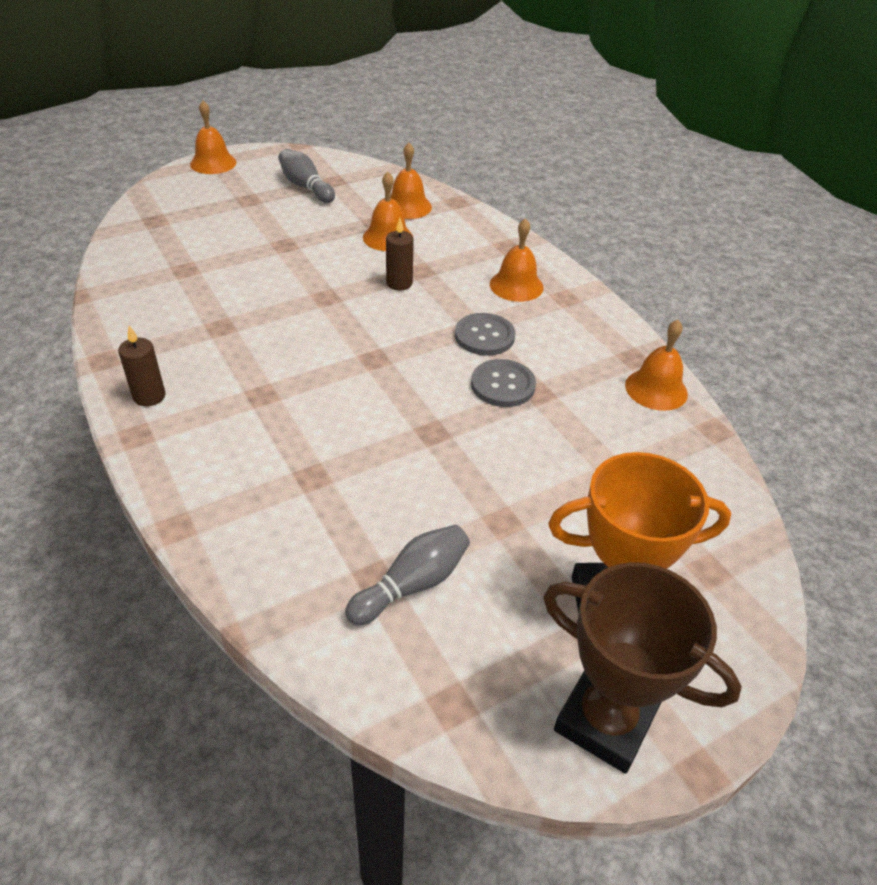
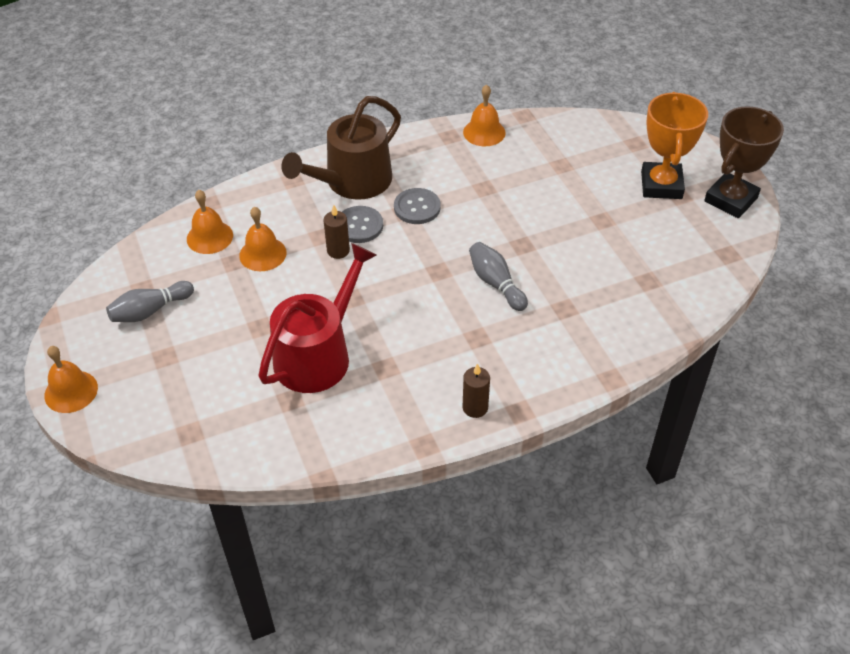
camera: 80 degrees left, 5 degrees up
(243, 281) = (318, 354): none -> red watering can
(412, 584) = (652, 264): grey bowling pin -> grey bowling pin (496, 283)
(503, 385) = (475, 204): grey button -> grey button (359, 226)
(516, 285) = (352, 182): orange bell -> brown watering can

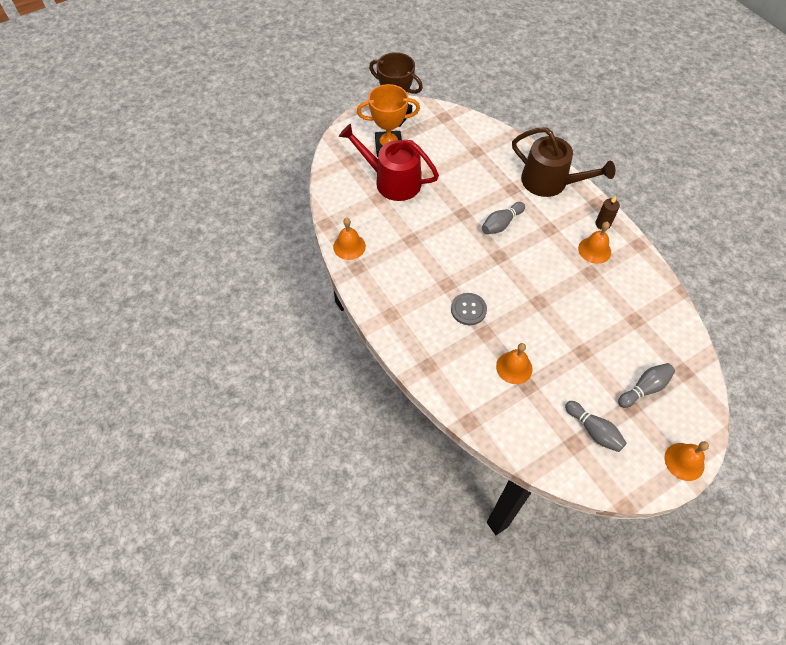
camera: 100 degrees left, 10 degrees up
(183, 379) = (644, 388): none -> grey bowling pin
(209, 237) = (507, 410): orange bell -> orange bell (594, 250)
(318, 354) = (594, 312): red watering can -> red watering can (392, 181)
(338, 251) = (497, 318): brown candle -> none
(352, 182) = (422, 323): brown watering can -> brown watering can (550, 182)
(417, 207) = (441, 277): grey button -> none

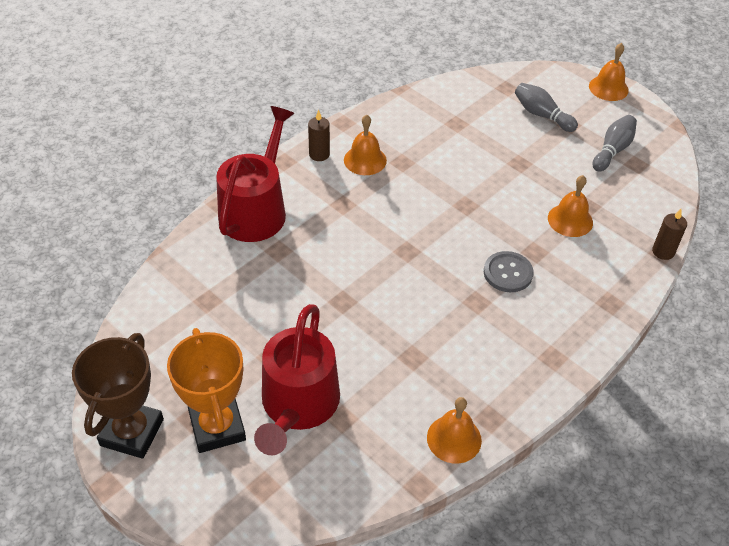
camera: 105 degrees left, 10 degrees down
(470, 423) = (663, 251): none -> brown candle
(501, 224) = (349, 255): grey bowling pin -> none
(550, 182) = (256, 210): brown watering can -> red watering can

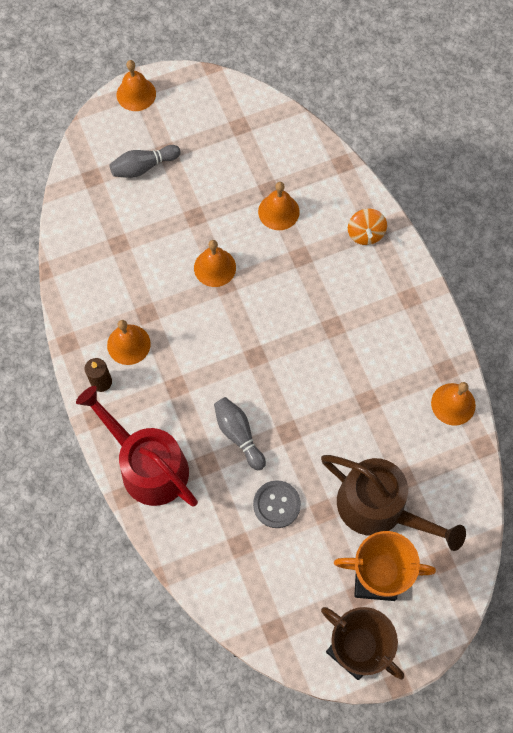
camera: 65 degrees left, 20 degrees up
(298, 405) = (379, 508): red watering can -> brown watering can
(478, 193) = (215, 267): none -> orange bell
(508, 273) = (314, 288): grey button -> grey button (276, 504)
(598, 296) = (365, 234): none -> orange spinning top
(612, 150) = (215, 135): grey bowling pin -> grey bowling pin (238, 434)
(663, 251) = (342, 162): brown candle -> none

